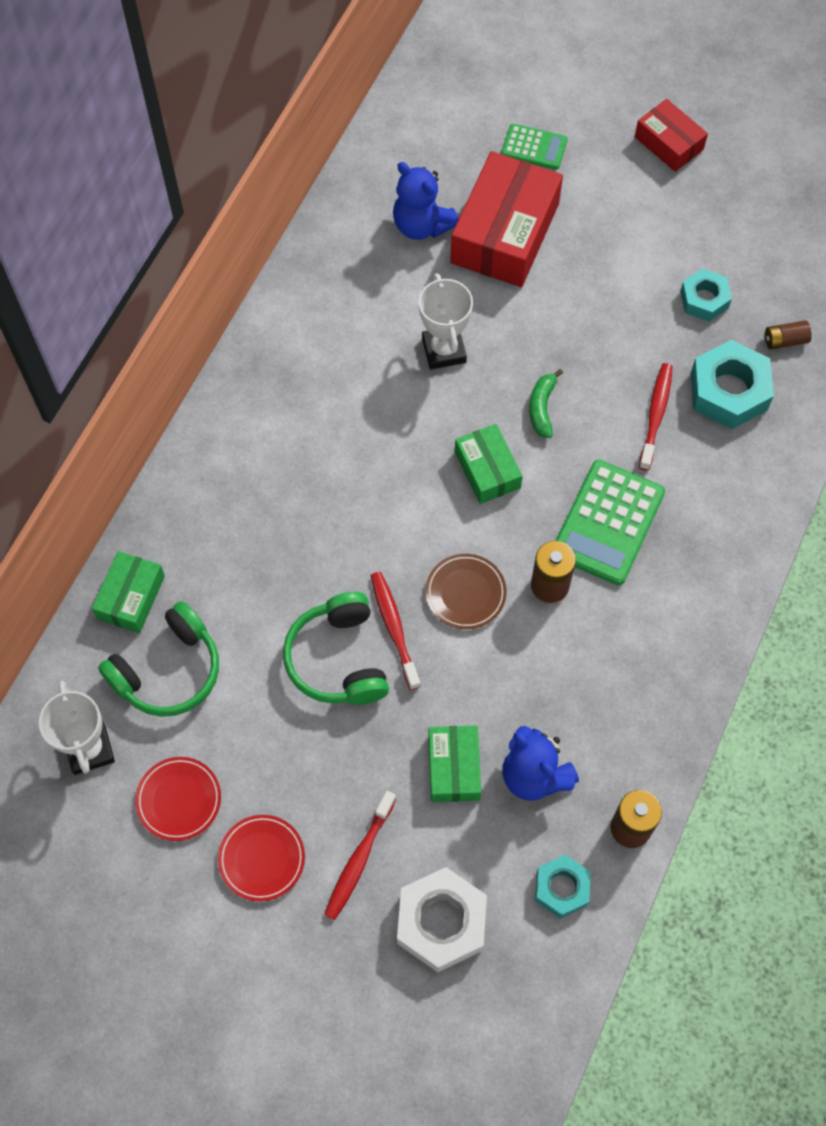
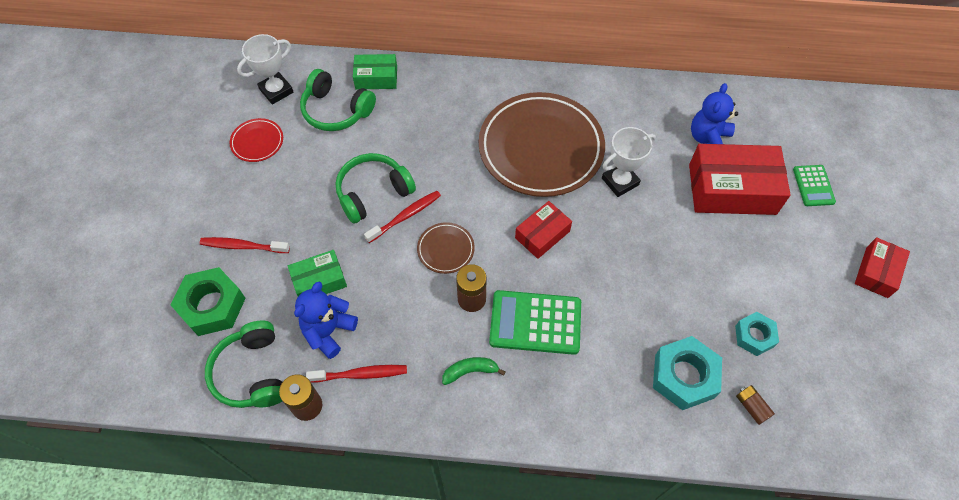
camera: 70 degrees right, 5 degrees down
(262, 859) = (231, 195): red plate -> none
(353, 423) = (541, 148): none -> brown plate
(441, 922) = (212, 306): white nut -> green nut
(487, 470) = (542, 234): green box -> red box
(542, 408) = (606, 253): green banana -> green banana (470, 371)
(561, 888) = (252, 372): turquoise nut -> green headphones
(655, 415) = (637, 330): red toothbrush -> red toothbrush (360, 374)

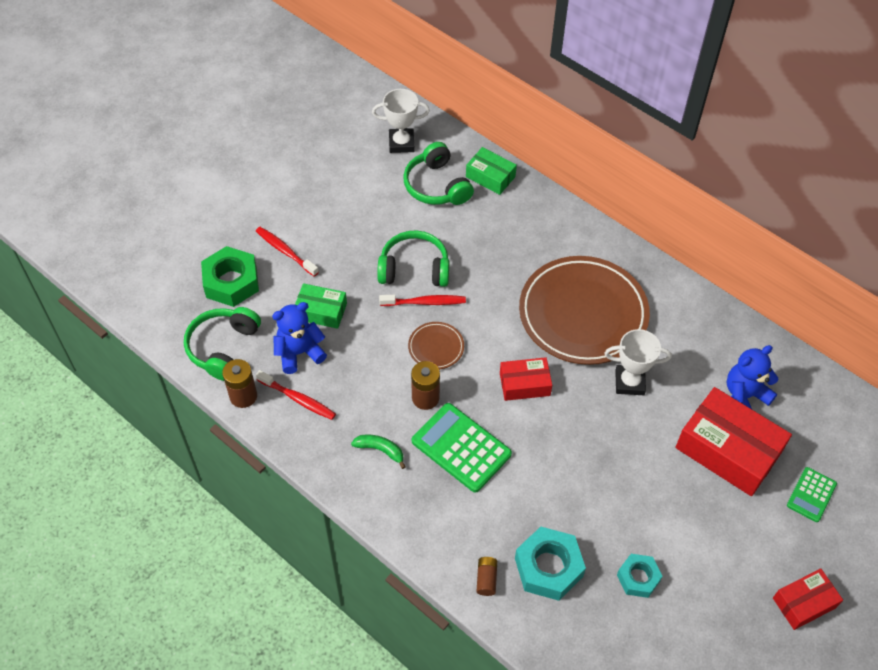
camera: 35 degrees right, 5 degrees down
(257, 142) = (356, 177): red plate -> none
(751, 407) = (585, 628): brown battery -> brown battery (486, 579)

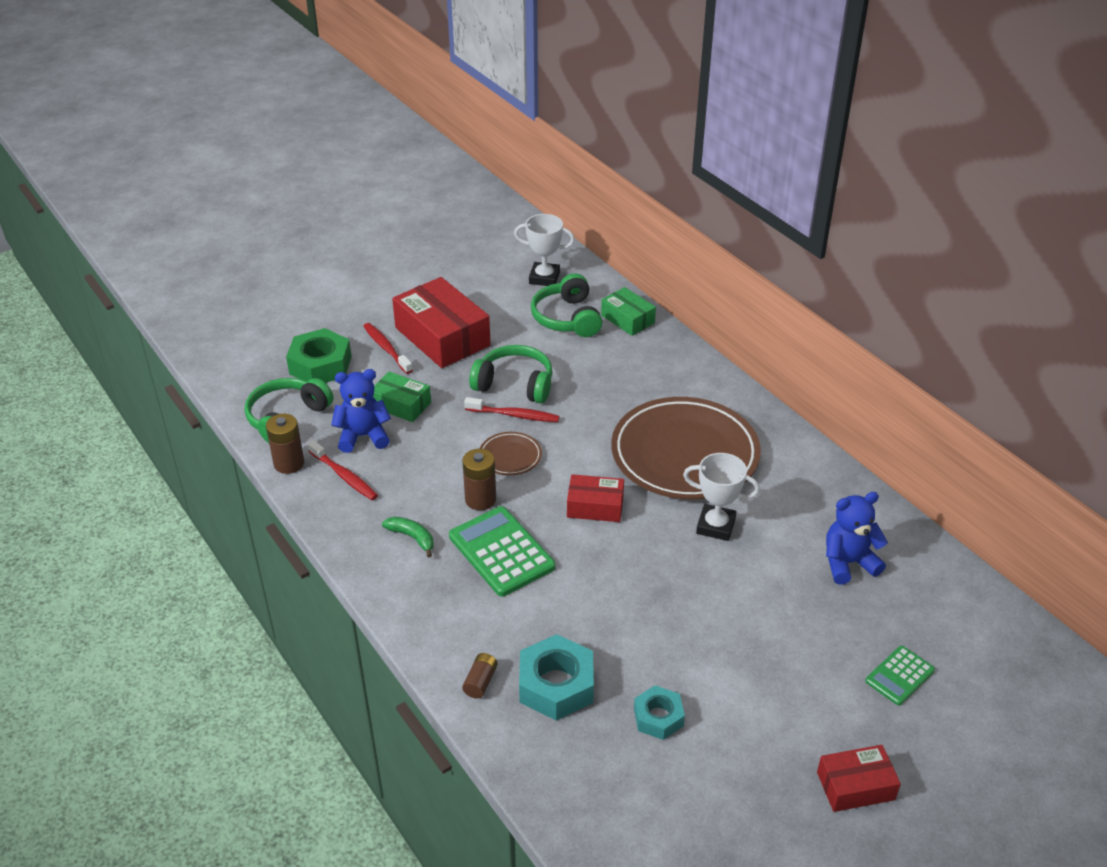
camera: 15 degrees right, 15 degrees down
(728, 450) = (810, 612): red box -> red box (442, 336)

